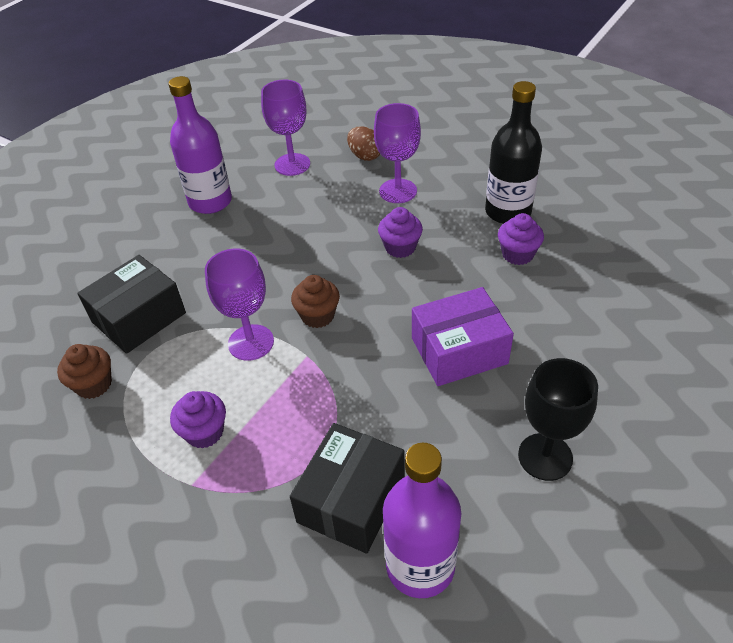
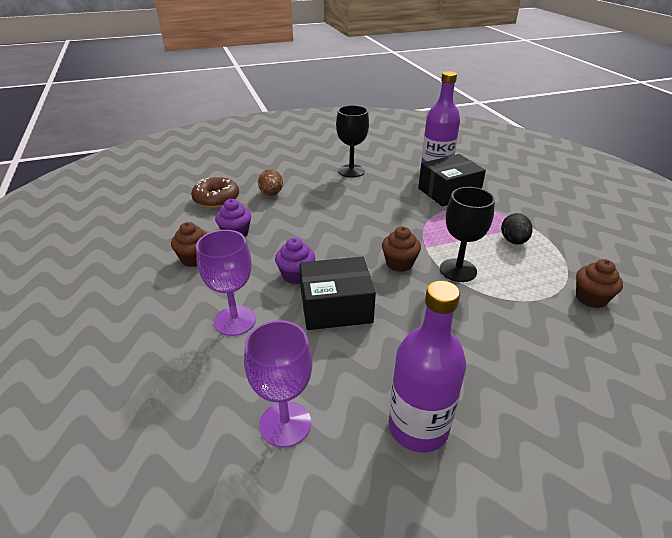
camera: 145 degrees left, 10 degrees down
(139, 317) = (544, 330): black box -> black box (336, 307)
(204, 432) = (513, 241): purple cupcake -> black egg
(251, 342) = (458, 270): purple goblet -> black goblet
(365, 156) = (205, 381): brown egg -> brown egg (271, 194)
(459, 351) = (337, 212): purple box -> none
(508, 212) = (194, 259): black bottle -> brown cupcake
(617, 283) = (216, 199): none -> brown donut

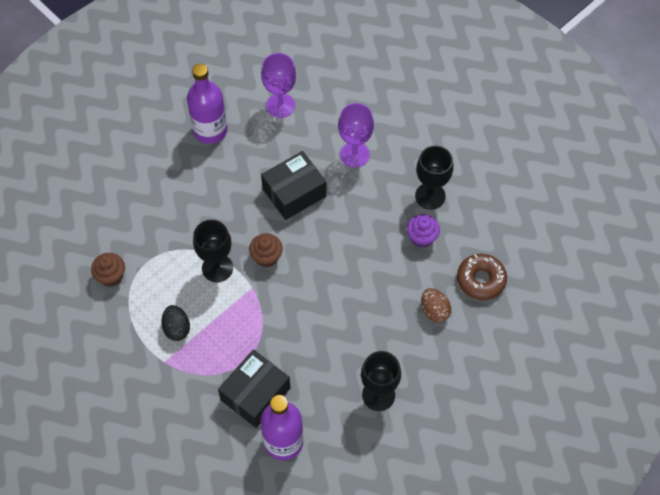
camera: 155 degrees right, 25 degrees up
(194, 259) = (430, 196): brown cupcake -> black goblet
(296, 275) = (340, 211): purple cupcake -> none

